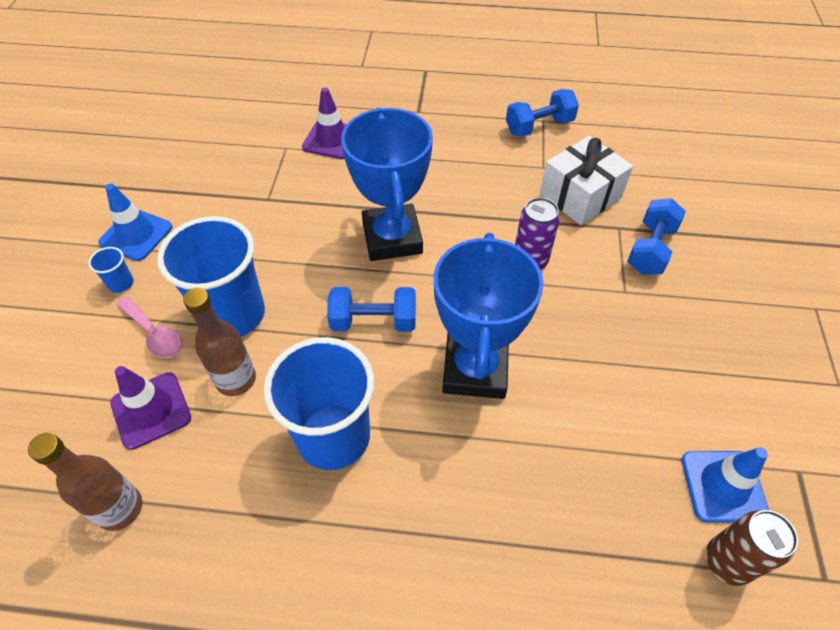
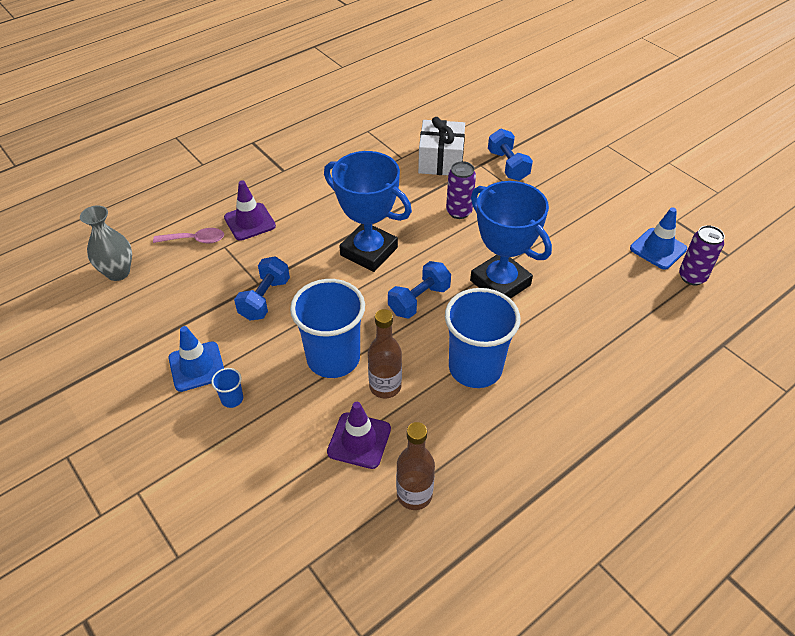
camera: 45 degrees left, 5 degrees down
(154, 334) = (299, 405): pink spoon -> pink spoon (195, 240)
(190, 116) = (118, 272): none -> grey vase
(539, 126) = (370, 136): blue dumbbell -> blue dumbbell (265, 299)
(727, 562) = (692, 277): brown can -> purple can

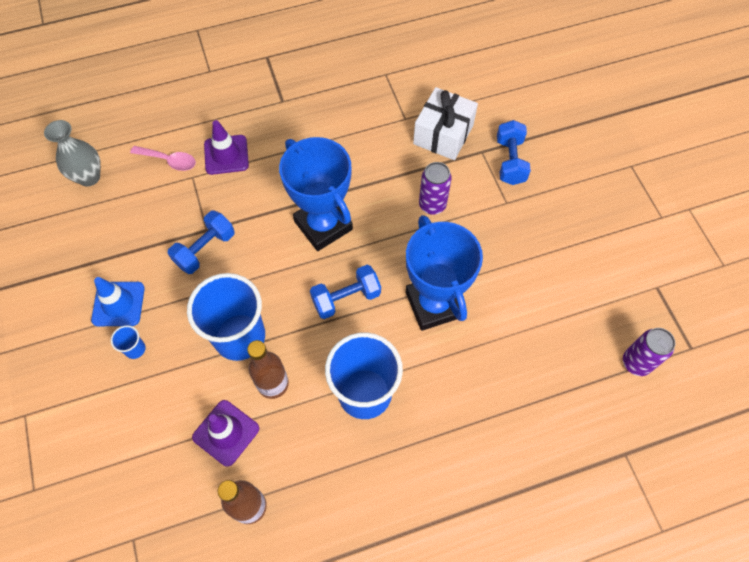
camera: 20 degrees right, 15 degrees up
(658, 249) = (618, 316): blue traffic cone -> none

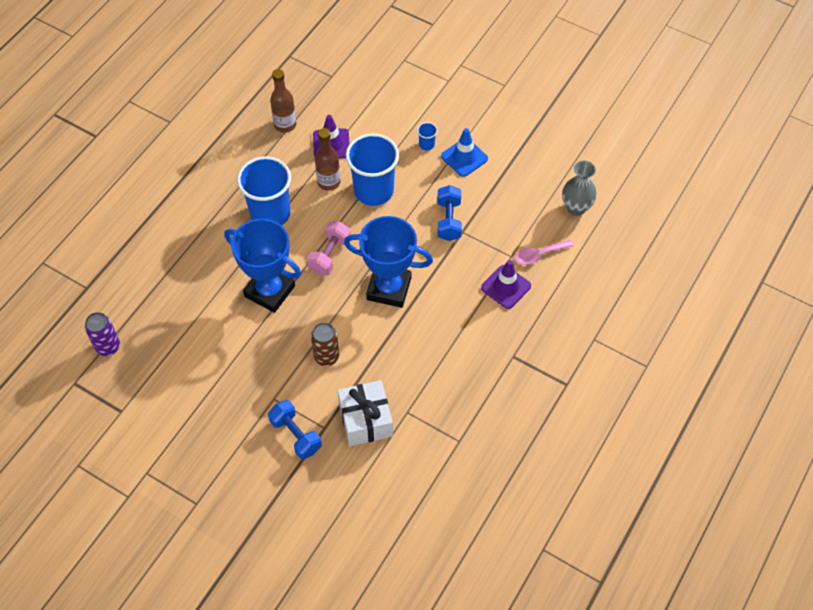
camera: 140 degrees right, 5 degrees down
(346, 298) = (330, 255): blue dumbbell -> pink dumbbell
(432, 205) = (326, 357): purple can -> brown can

